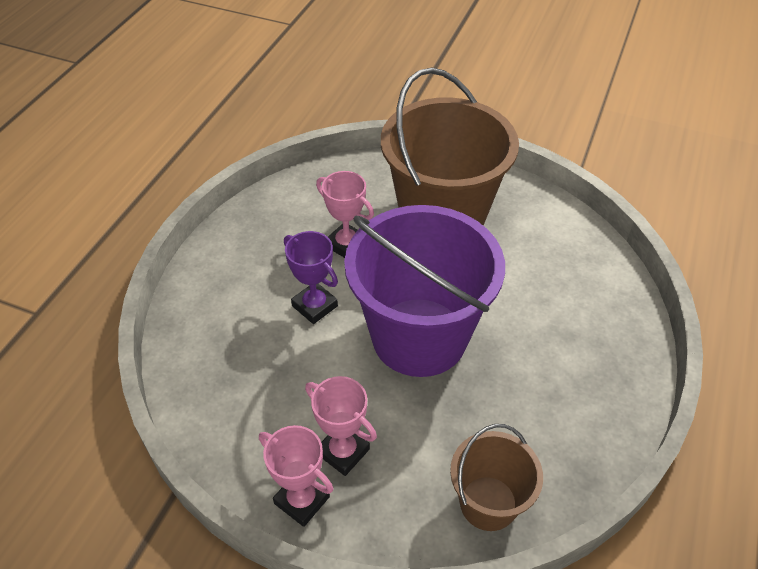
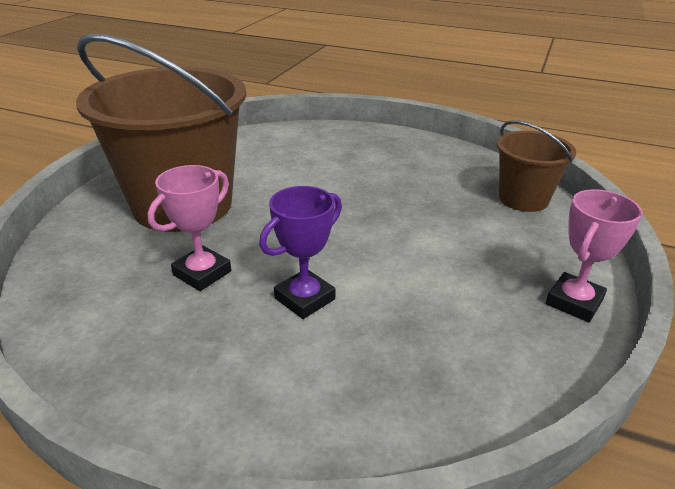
camera: 90 degrees left, 15 degrees down
(343, 451) = (505, 274): pink trophy -> none
(419, 337) = (353, 225): purple bucket -> none

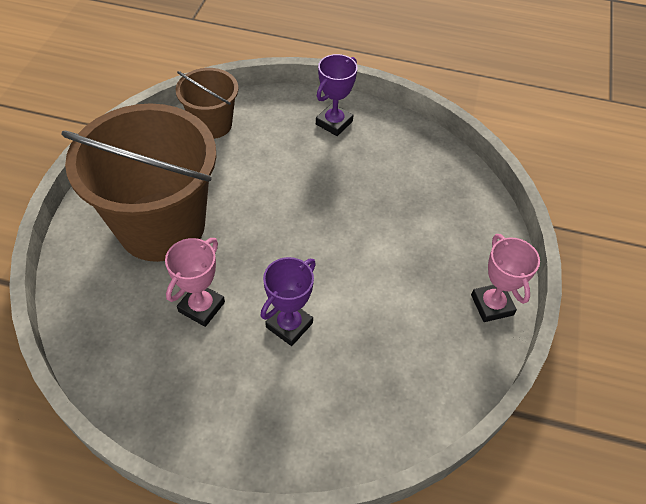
camera: 10 degrees left, 20 degrees up
(388, 146) = (334, 123): none -> purple trophy
(523, 199) = (457, 188): brown bucket -> brown bucket (212, 124)
(574, 302) = (492, 305): pink trophy -> pink trophy turned 45 degrees counterclockwise

